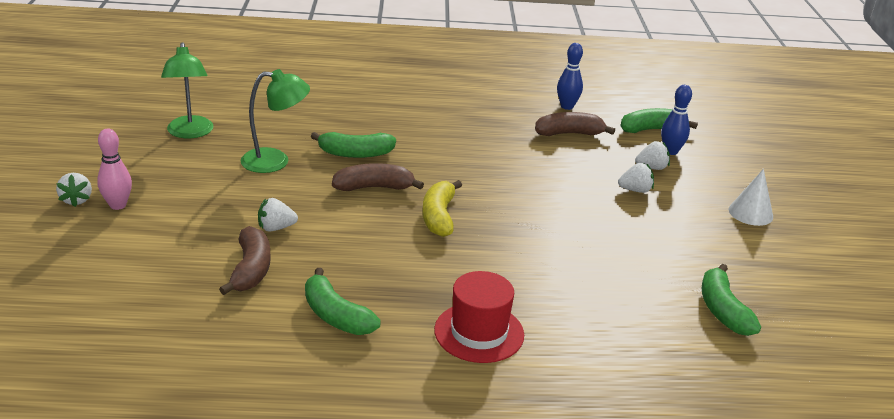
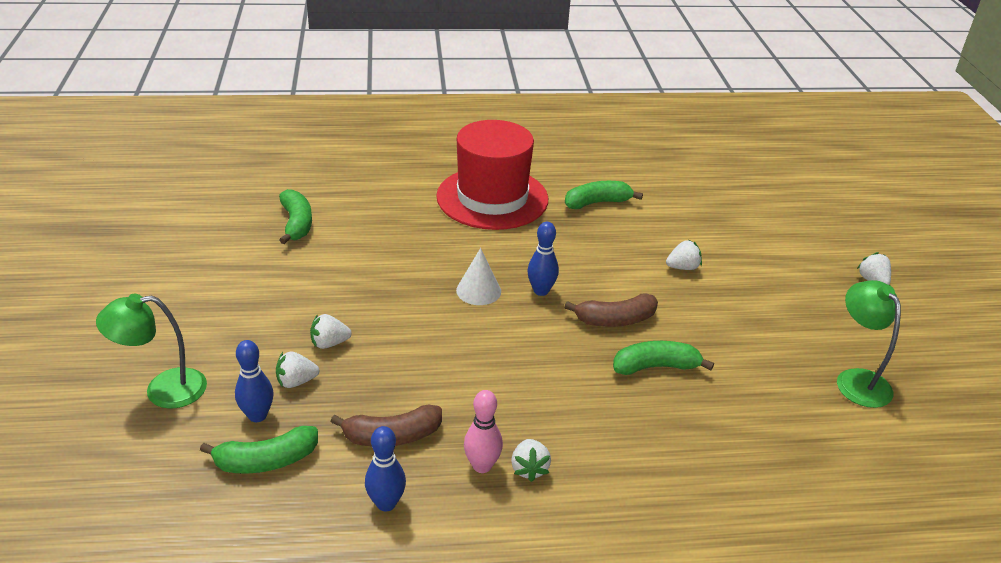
camera: 175 degrees right, 5 degrees up
(118, 205) = (833, 278): pink bowling pin -> pink bowling pin (482, 466)
(251, 270) = (678, 230): brown banana -> none
(275, 161) = (734, 346): green lamp -> green lamp (163, 390)
(336, 315) = (597, 203): green banana -> green banana turned 60 degrees counterclockwise
(439, 217) = (541, 291): yellow banana -> blue bowling pin
(473, 112) = (529, 469): none -> white strawberry
(479, 332) = (492, 198): red hat -> red hat, size x1.71
(750, 213) = (208, 323): white cone -> white cone (478, 290)

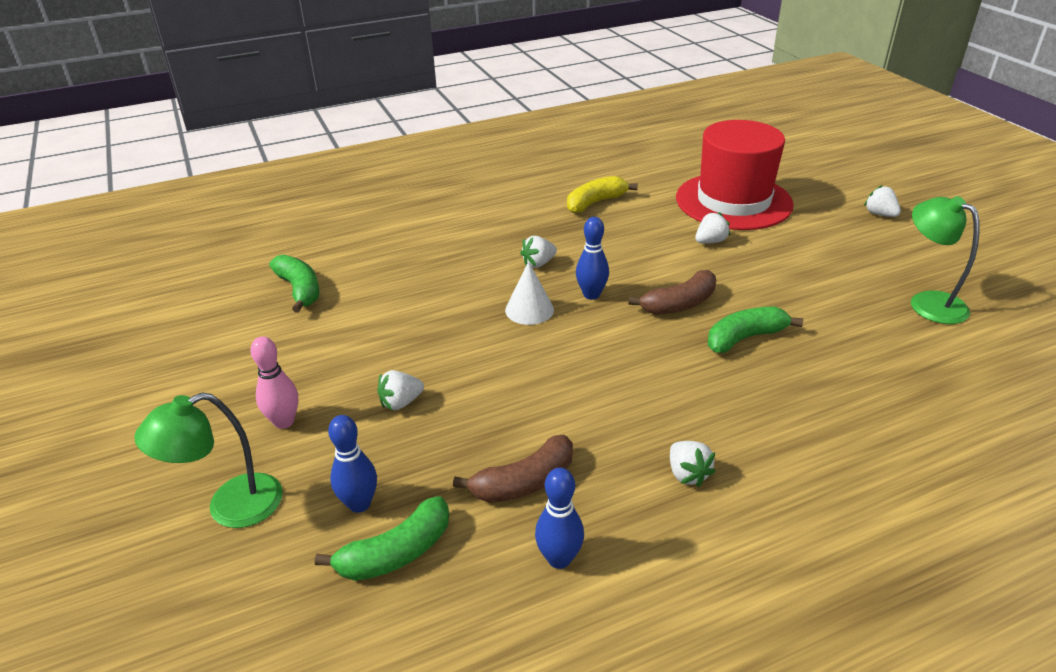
camera: 15 degrees left, 0 degrees up
(296, 381) = (385, 453): white strawberry -> white strawberry (538, 263)
(482, 466) = (637, 485): pink bowling pin -> pink bowling pin (284, 421)
(492, 198) = (492, 220): red hat -> red hat (733, 201)
(597, 203) = (595, 202): green banana -> yellow banana

